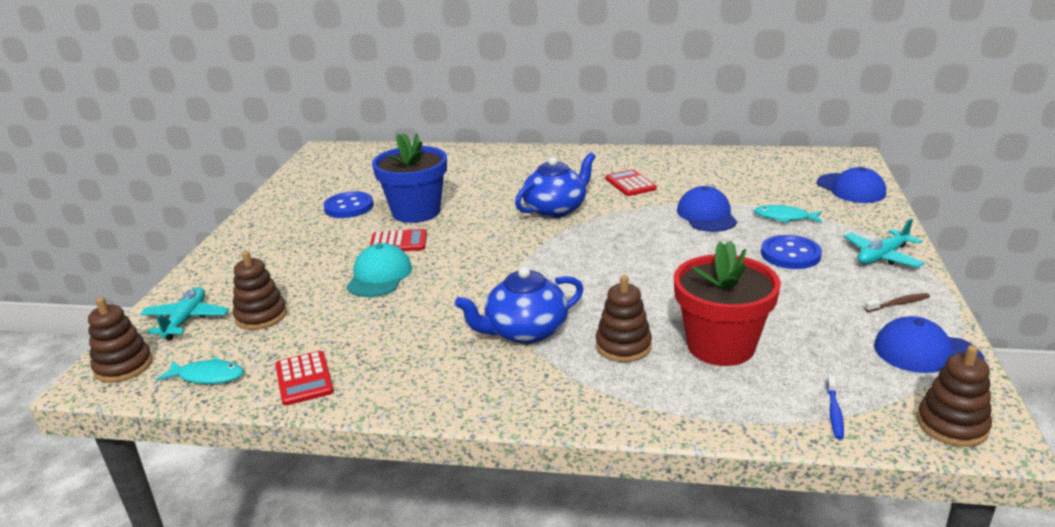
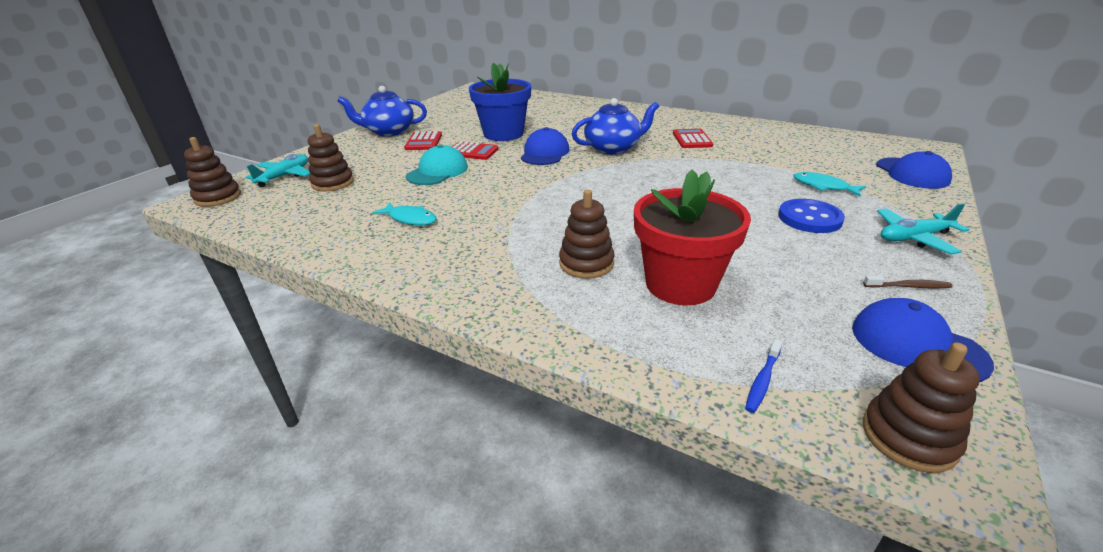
camera: 20 degrees right, 5 degrees up
(208, 376) = (259, 215): turquoise fish -> turquoise fish (410, 219)
(304, 379) = (317, 231): red calculator -> red calculator (424, 142)
(349, 207) = (459, 124): blue button -> none
(525, 331) = (511, 233): blue teapot -> blue teapot (389, 131)
(706, 215) = (745, 173): blue cap -> blue cap (545, 153)

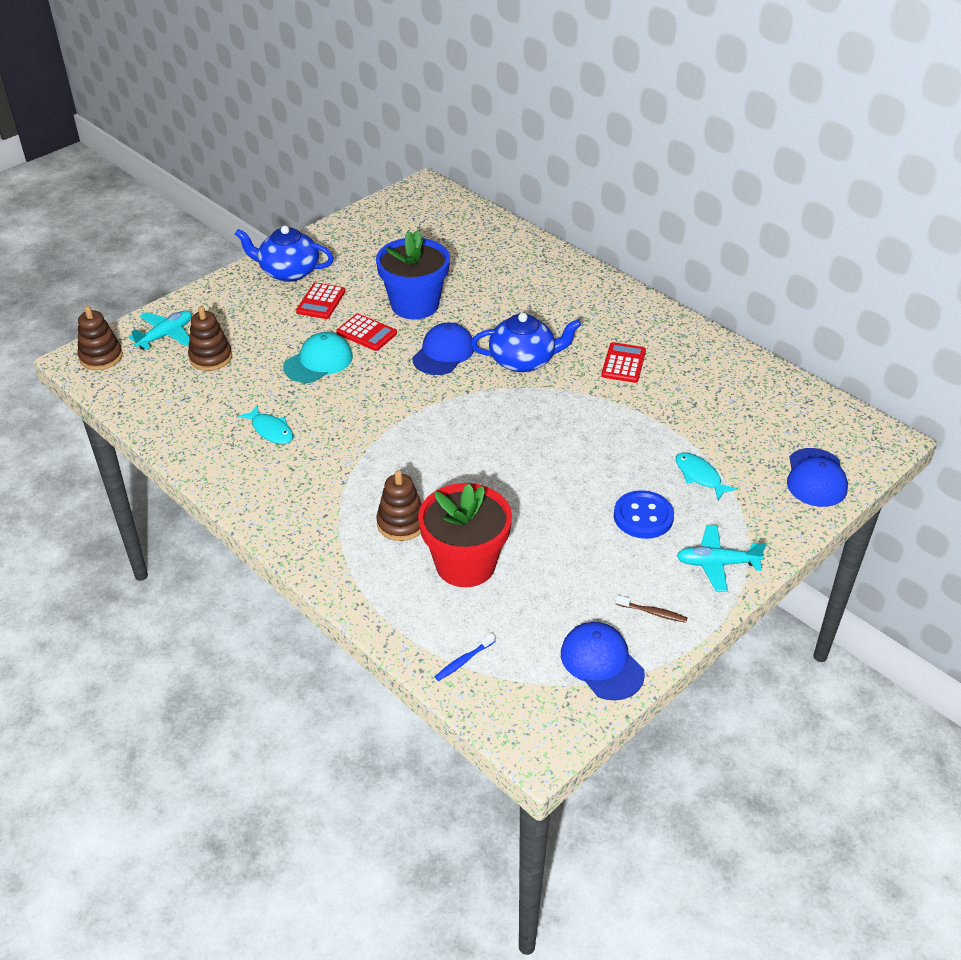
camera: 15 degrees right, 10 degrees up
(908, 437) = (525, 721): brown stacking toy -> none

